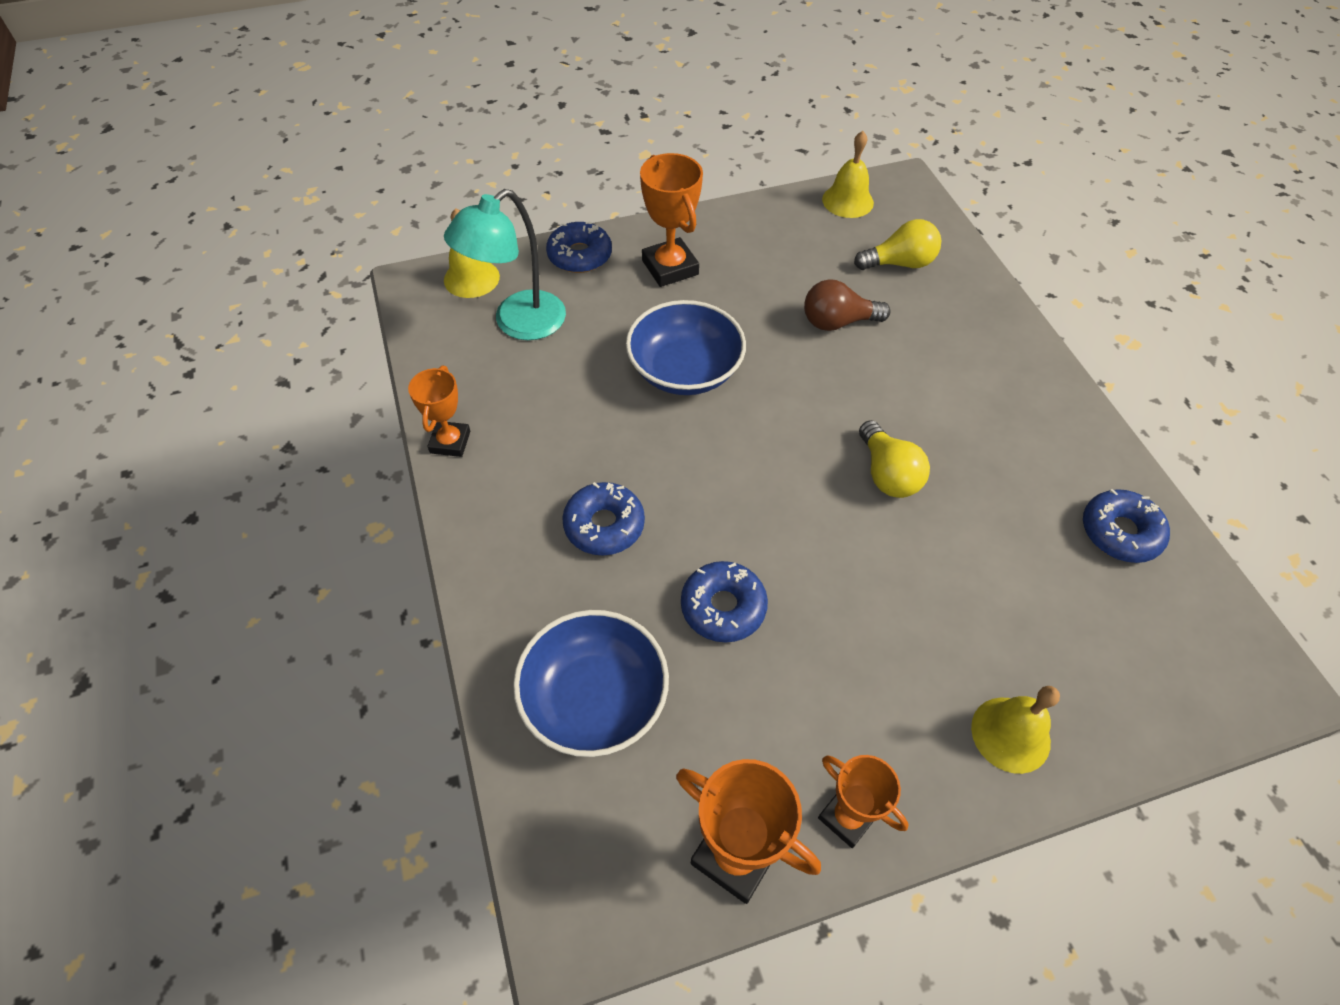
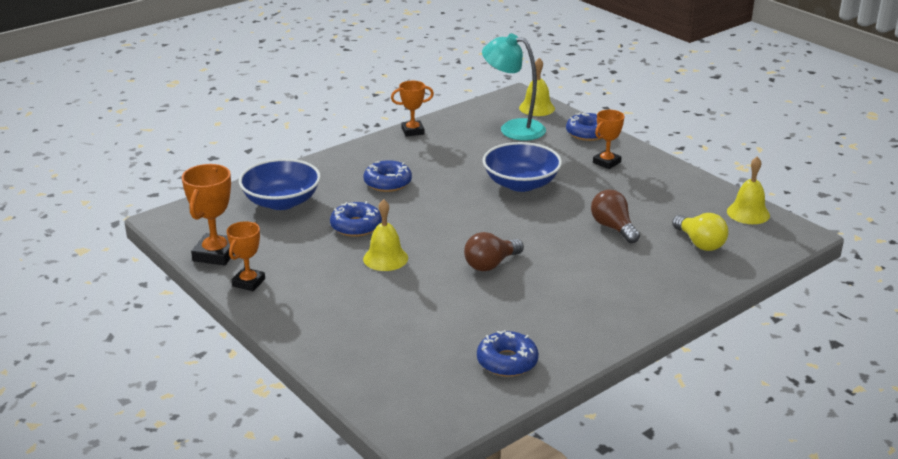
camera: 70 degrees right, 25 degrees down
(670, 267) = (606, 162): orange trophy -> orange trophy, size x0.66
(887, 474) = (491, 264): yellow light bulb -> brown light bulb
(1010, 734) = (323, 330): yellow bell -> yellow bell (385, 258)

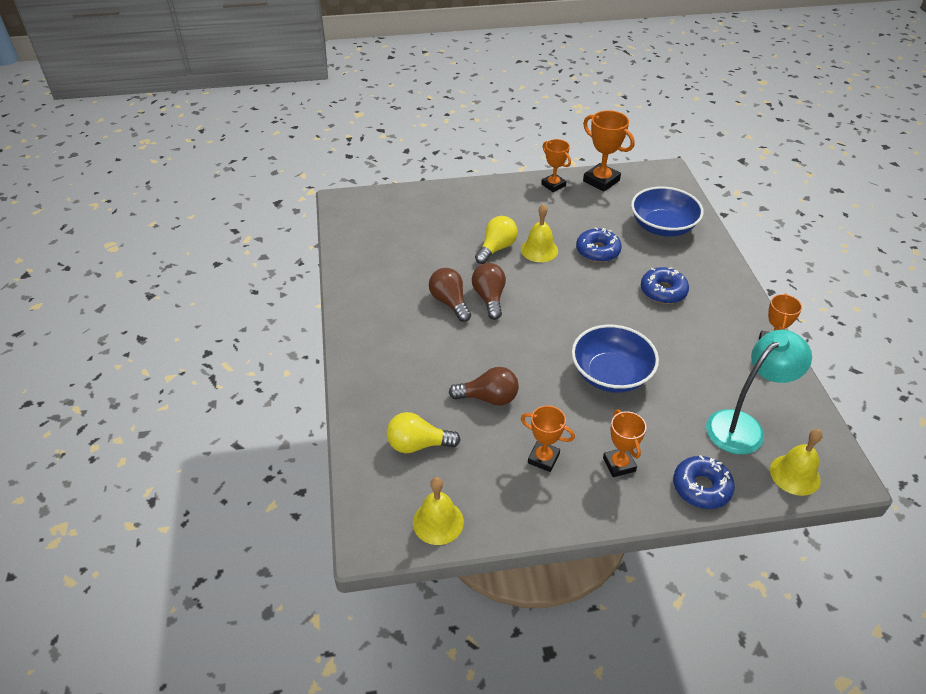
camera: 120 degrees right, 15 degrees up
(407, 284) = (496, 248): none -> yellow light bulb
(507, 361) = (371, 258): blue donut -> none
(521, 284) = (450, 302): none -> brown light bulb
(640, 190) = (543, 458): none -> orange trophy

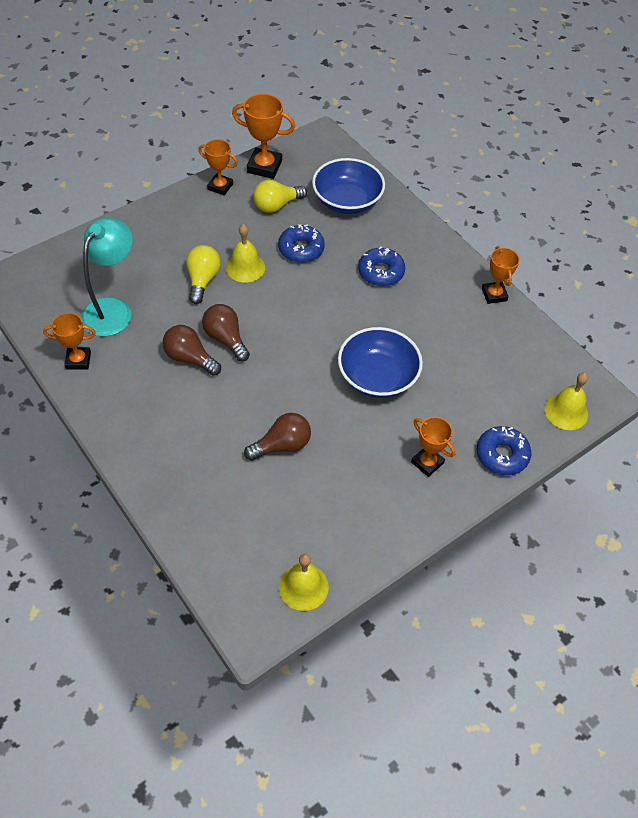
camera: 30 degrees left, 10 degrees up
(418, 444) = (243, 520): yellow light bulb -> yellow light bulb (276, 205)
(543, 458) = (362, 485): orange trophy -> orange trophy (78, 360)
(743, 426) = (508, 383): turquoise lamp -> turquoise lamp (113, 309)

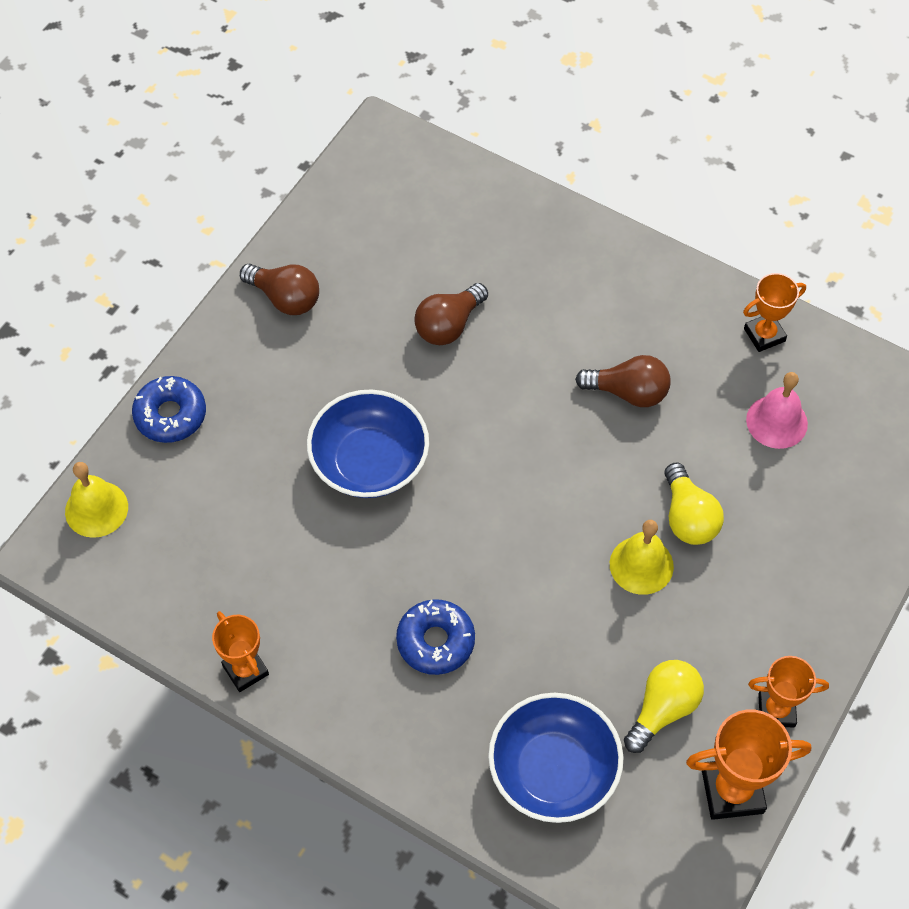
camera: 160 degrees right, 5 degrees up
(113, 309) = (776, 421): turquoise lamp -> pink bell
(226, 339) = (599, 438): brown light bulb -> brown light bulb (285, 298)
(301, 249) = (577, 635): blue donut -> none
(303, 586) = (350, 189): yellow bell -> none
(427, 462) = (262, 370): orange trophy -> none

